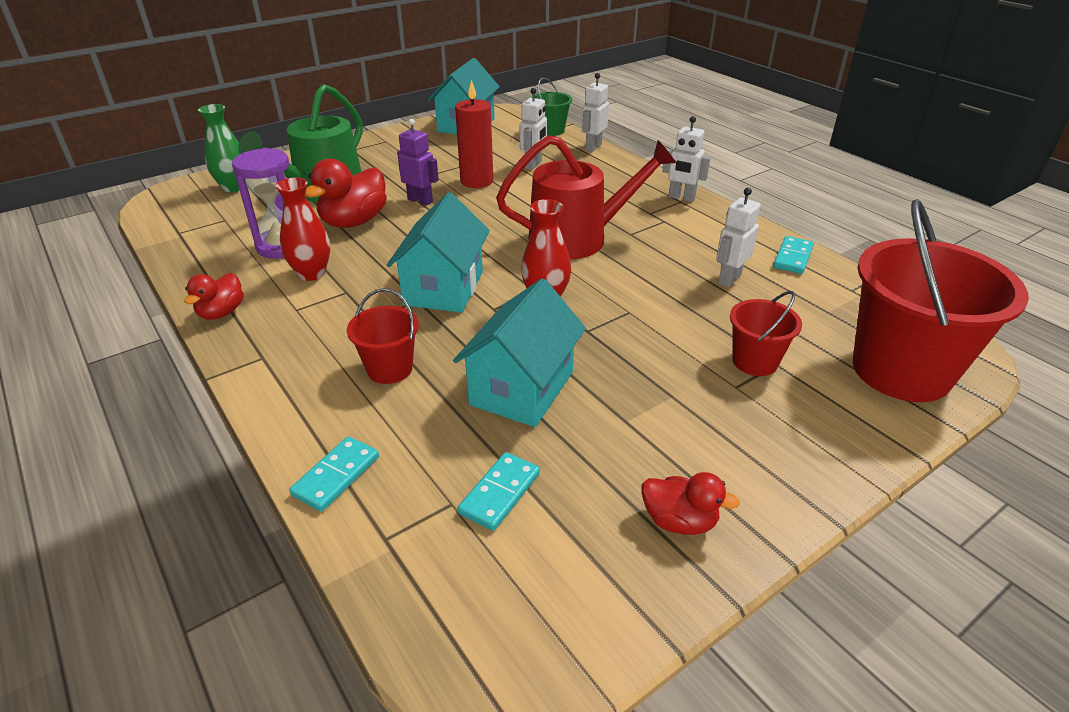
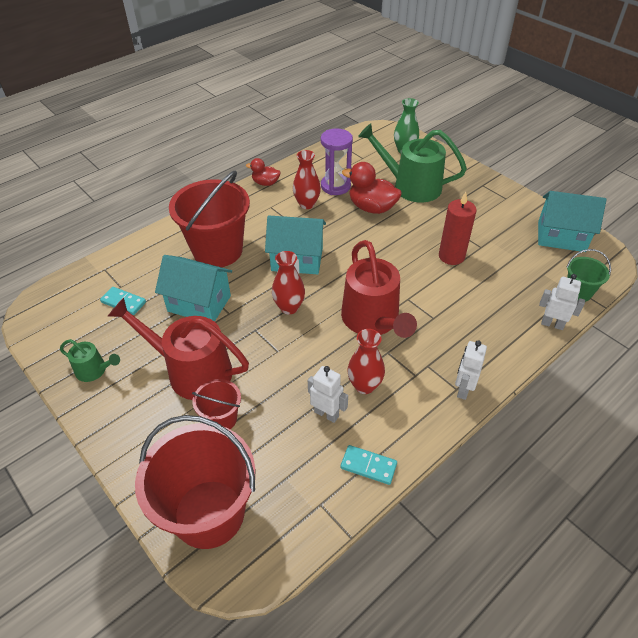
camera: 85 degrees right, 10 degrees up
(336, 476) = (142, 248): turquoise domino -> none
(389, 369) = (217, 250): red bucket -> red bucket, size x2.06
(420, 200) = (410, 232): purple robot -> none
(533, 165) = (495, 286): white robot -> none
(671, 392) = (192, 371): none -> red watering can
(679, 521) = (94, 370): red duck -> green watering can
(683, 251) = (364, 385): none -> red vase

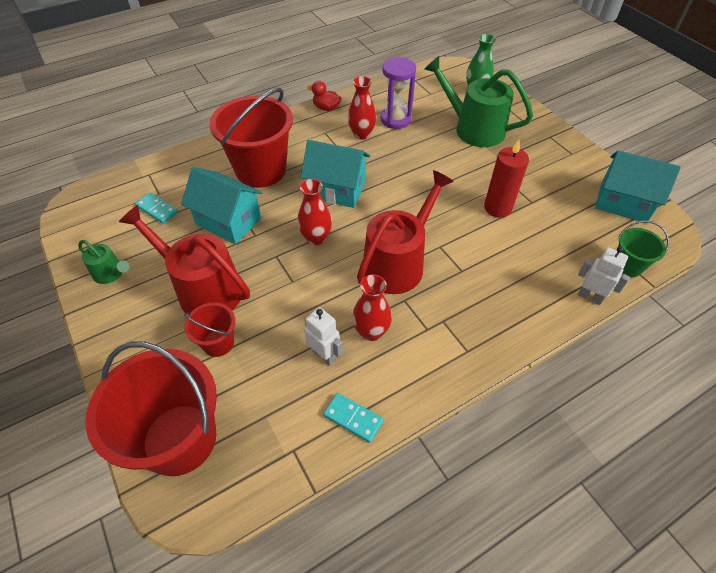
camera: 10 degrees right, 5 degrees up
(372, 208) = (427, 146): red duck -> none
(372, 320) = (397, 263): red watering can -> red watering can turned 135 degrees counterclockwise
(463, 389) = (474, 353): white robot -> none

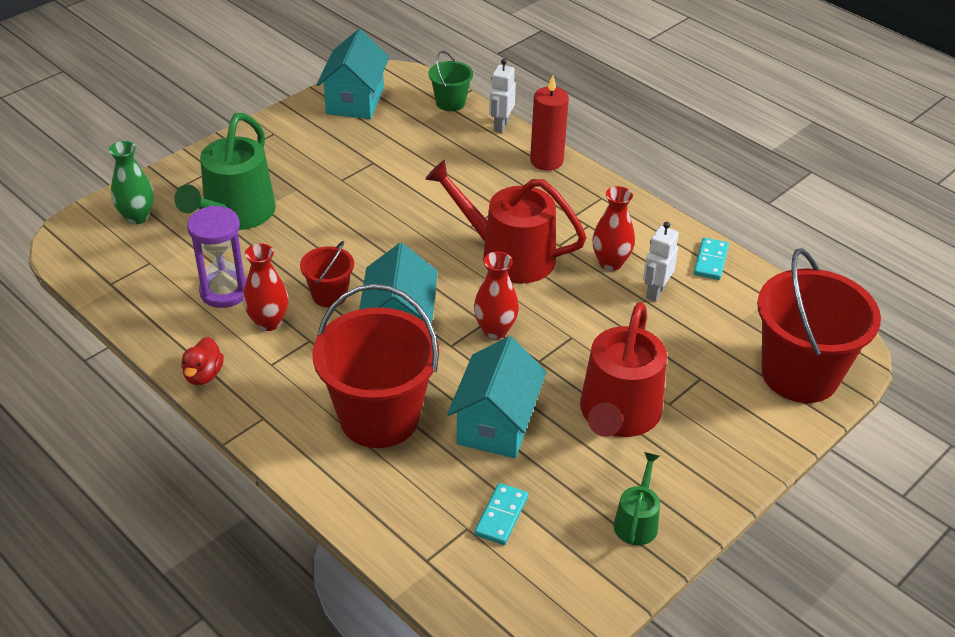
camera: 105 degrees left, 10 degrees down
(218, 343) = (683, 378): red bucket -> red bucket (329, 295)
(497, 208) = (391, 187): red candle -> red candle (546, 161)

